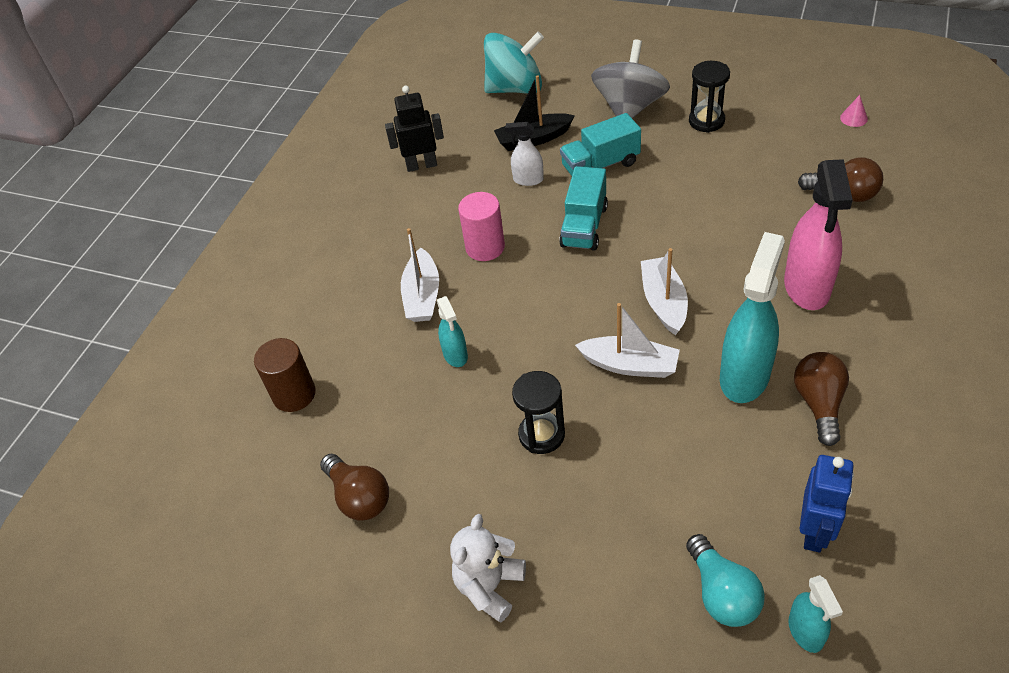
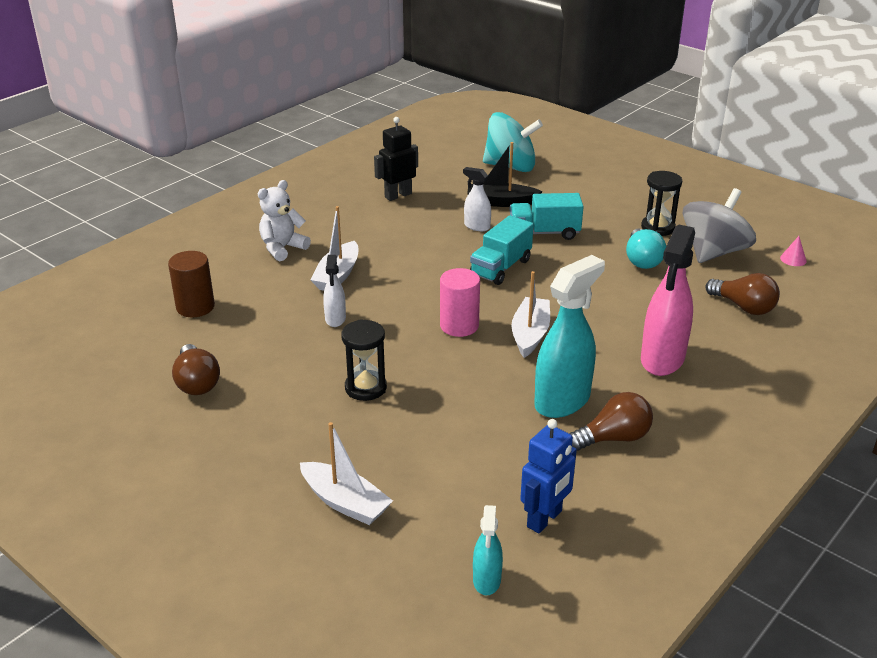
camera: 15 degrees right, 15 degrees down
(421, 165) = (398, 195): black robot -> black robot turned 45 degrees counterclockwise
(455, 355) = (335, 319): turquoise spray bottle -> white spray bottle
(485, 247) = (409, 259): pink cylinder -> pink cylinder (459, 326)
(489, 586) = (254, 467): white teddy bear -> white teddy bear (282, 248)
(629, 108) = (597, 202): grey spinning top -> grey spinning top (713, 252)
(629, 365) = (470, 366): white boat -> white boat (345, 502)
(722, 593) = (435, 532): turquoise light bulb -> turquoise light bulb (642, 260)
(819, 404) = (613, 438): brown light bulb -> brown light bulb turned 45 degrees clockwise

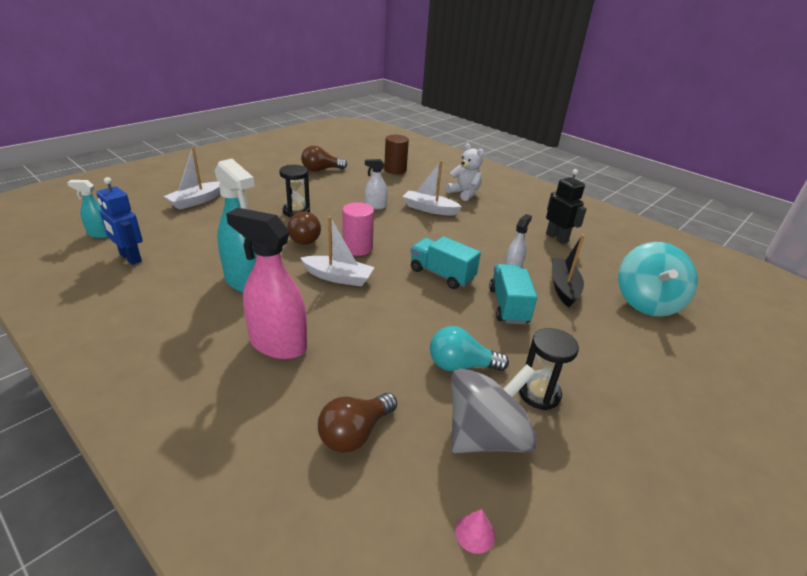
camera: 90 degrees right, 0 degrees up
(613, 438) = (188, 298): brown light bulb -> brown light bulb (303, 238)
(713, 252) = (486, 436): grey spinning top -> grey spinning top turned 75 degrees counterclockwise

